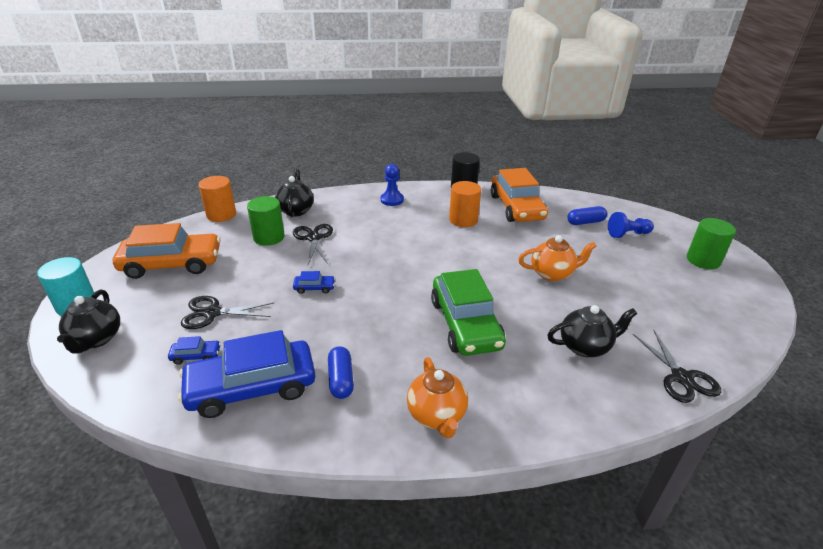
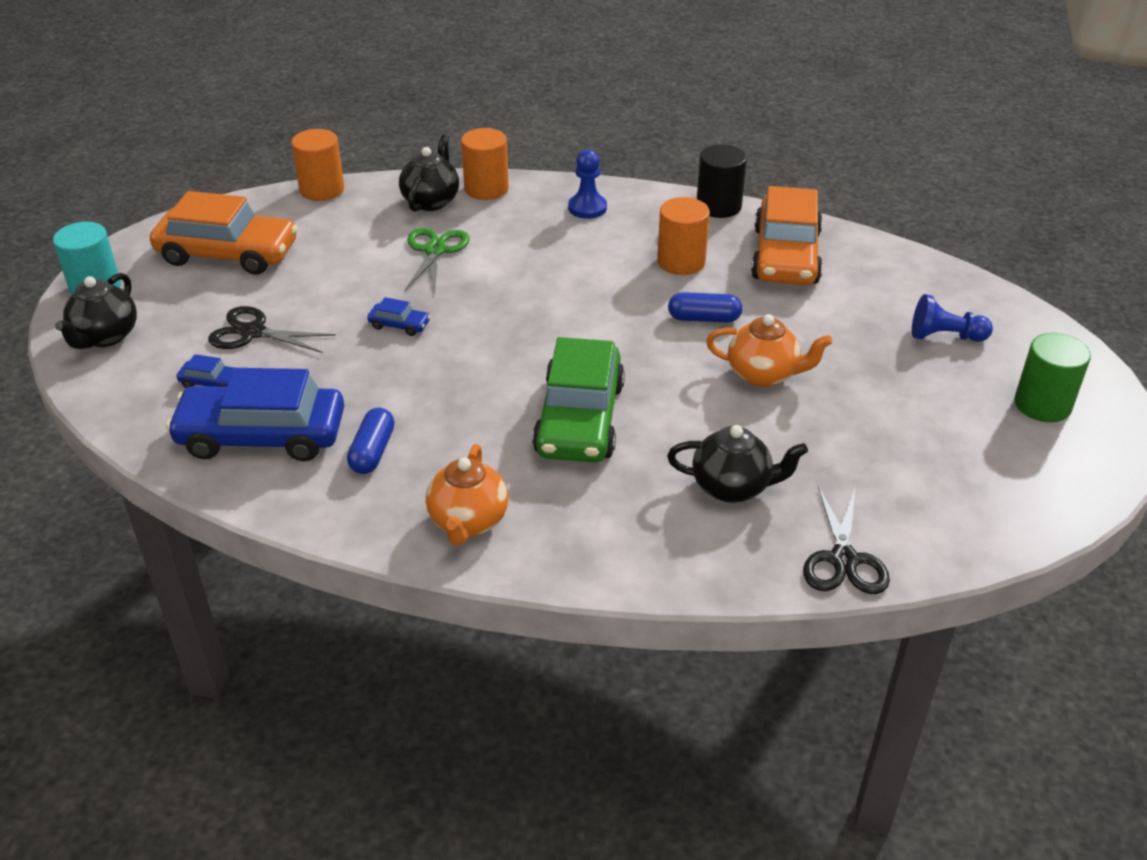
camera: 20 degrees right, 5 degrees up
(269, 237) = (372, 237): green cylinder -> none
(314, 238) = (435, 250): black scissors -> green scissors
(326, 198) = (486, 189): none -> orange cylinder
(585, 222) = (886, 302): blue capsule -> blue capsule (704, 318)

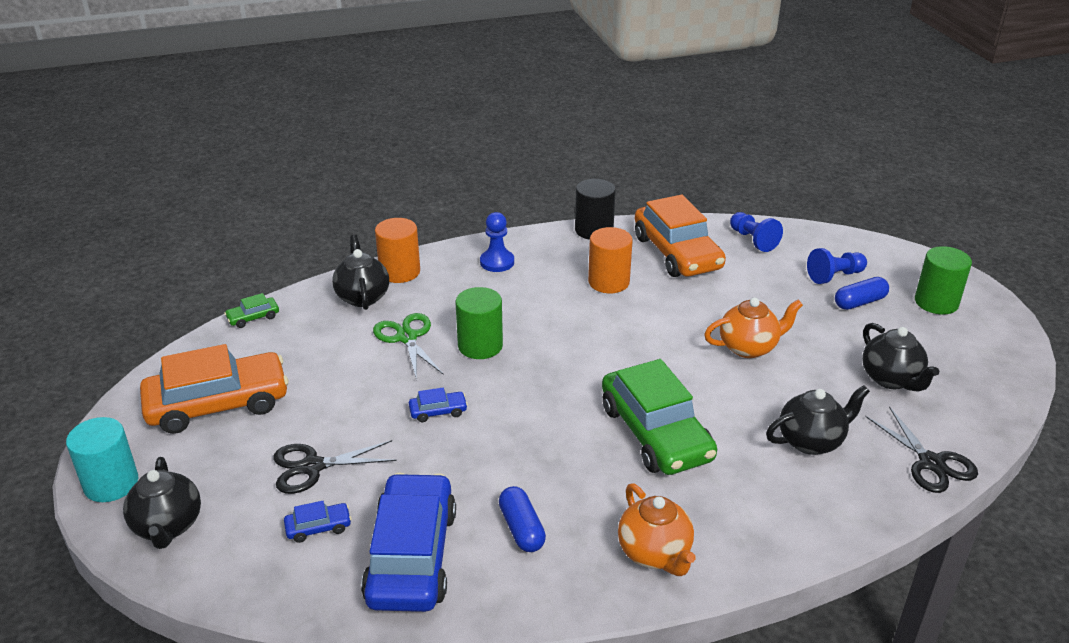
camera: 30 degrees left, 5 degrees down
(262, 435) = (412, 556): blue car -> blue car turned 120 degrees clockwise
(322, 190) = (253, 317): orange cylinder -> green car
(494, 280) = (480, 346): none -> green cylinder
(704, 318) = (667, 320): blue capsule -> blue capsule (859, 302)
(887, 269) = (753, 240): none -> blue pawn
(892, 462) = (891, 379): none -> black teapot

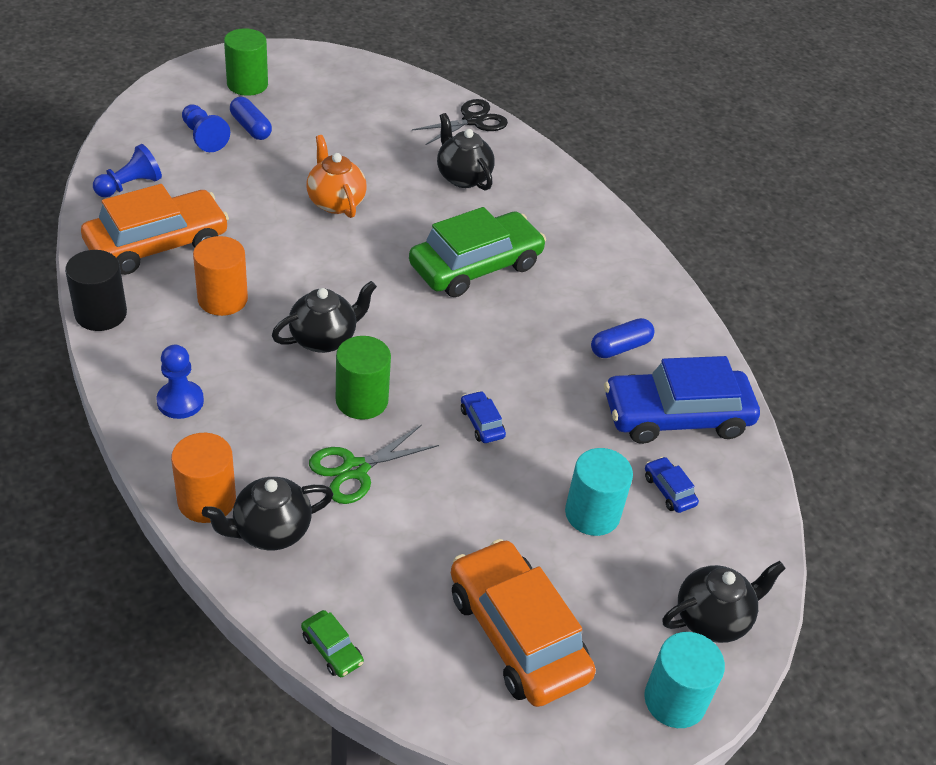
camera: 105 degrees left, 10 degrees up
(312, 467) = (592, 513): black scissors -> turquoise cylinder
(655, 553) = (618, 268): orange teapot -> none
(891, 379) = (370, 125): black teapot -> black teapot (324, 338)

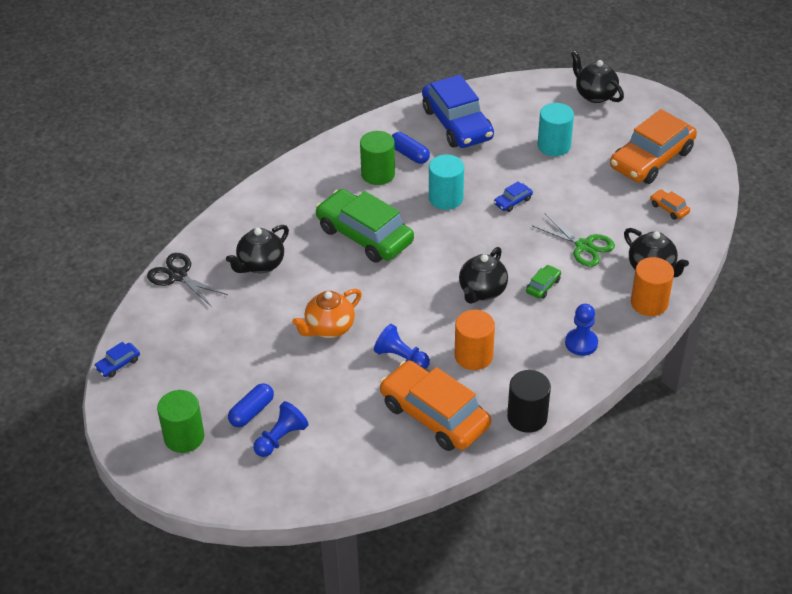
camera: 100 degrees left, 0 degrees up
(130, 185) = (372, 461): blue pawn -> blue pawn (401, 358)
(324, 338) = (482, 291): black teapot -> black teapot turned 105 degrees counterclockwise
(332, 649) = (708, 223): green car -> green car (543, 286)
(362, 400) = (527, 258): green cylinder -> green cylinder (378, 174)
(388, 608) = (669, 208): none -> orange car
(669, 490) = (518, 119): blue car -> blue car (118, 364)
(675, 700) = (651, 101): turquoise cylinder -> turquoise cylinder (446, 198)

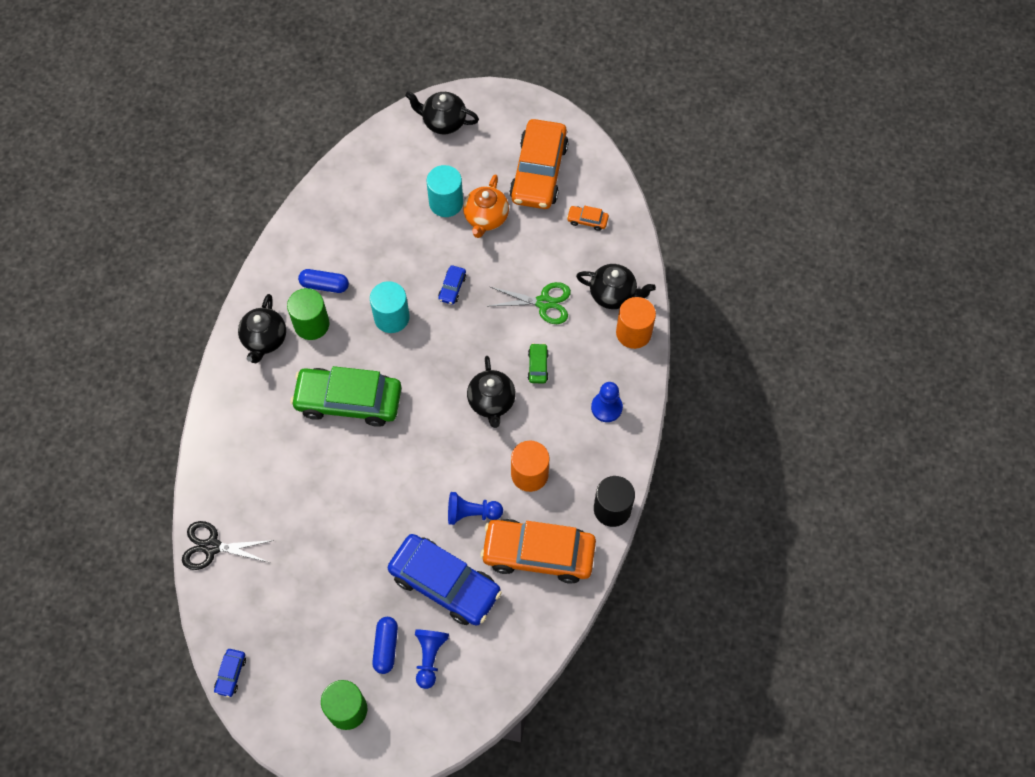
camera: 35 degrees left, 20 degrees up
(260, 264) = (278, 489): black teapot -> black teapot (265, 339)
(329, 328) = (389, 520): orange teapot -> orange teapot (486, 218)
(457, 124) = (343, 224): blue car -> blue car (445, 584)

